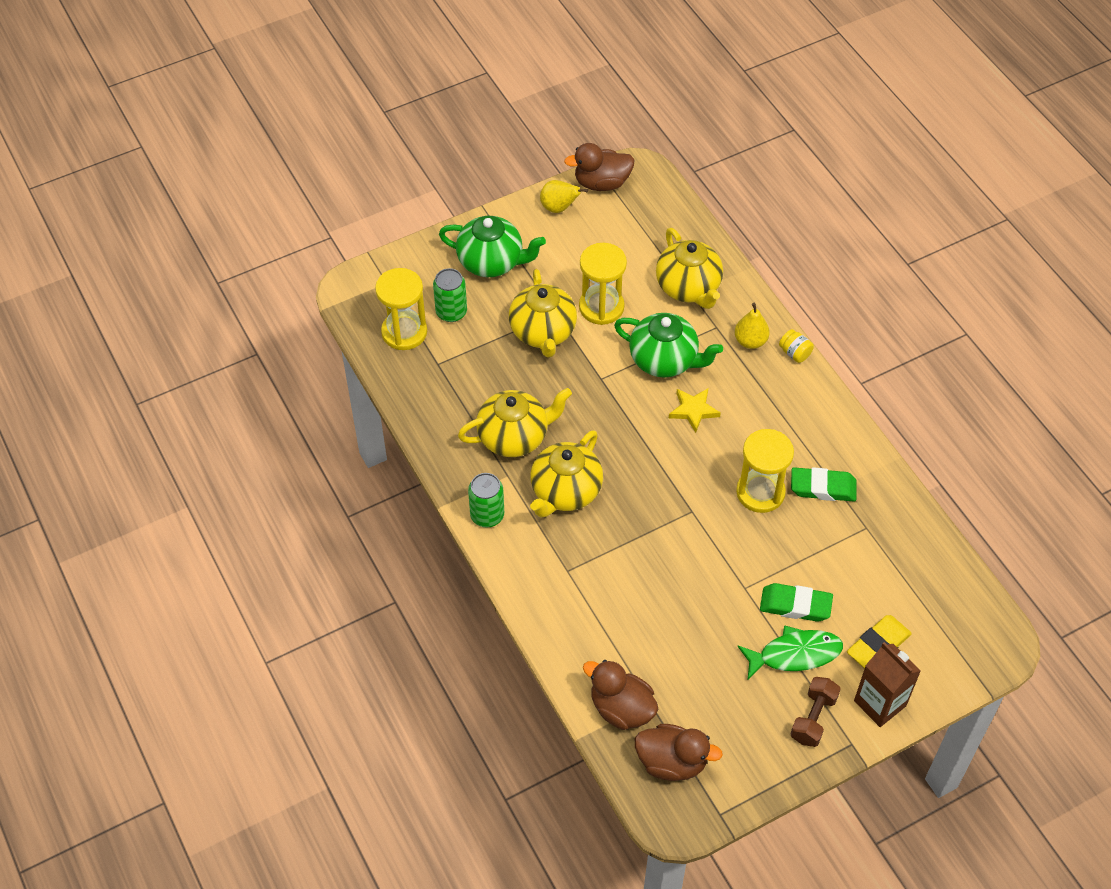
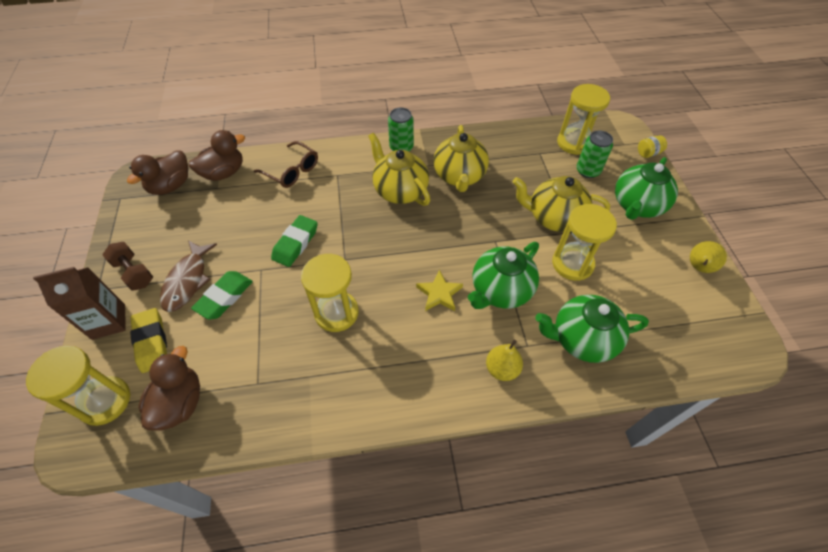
camera: 110 degrees right, 0 degrees up
(583, 626) = (292, 171): none -> brown glasses
(601, 183) = (732, 310): brown duck -> brown duck (180, 403)
(688, 288) = (581, 339): yellow teapot -> green teapot
(794, 353) = (475, 405): yellow jar -> yellow jar (648, 153)
(794, 654) = (187, 281): green fish -> brown fish
(823, 488) = (315, 364): green eraser -> green eraser (295, 243)
(952, 648) = (105, 401): none -> yellow hourglass

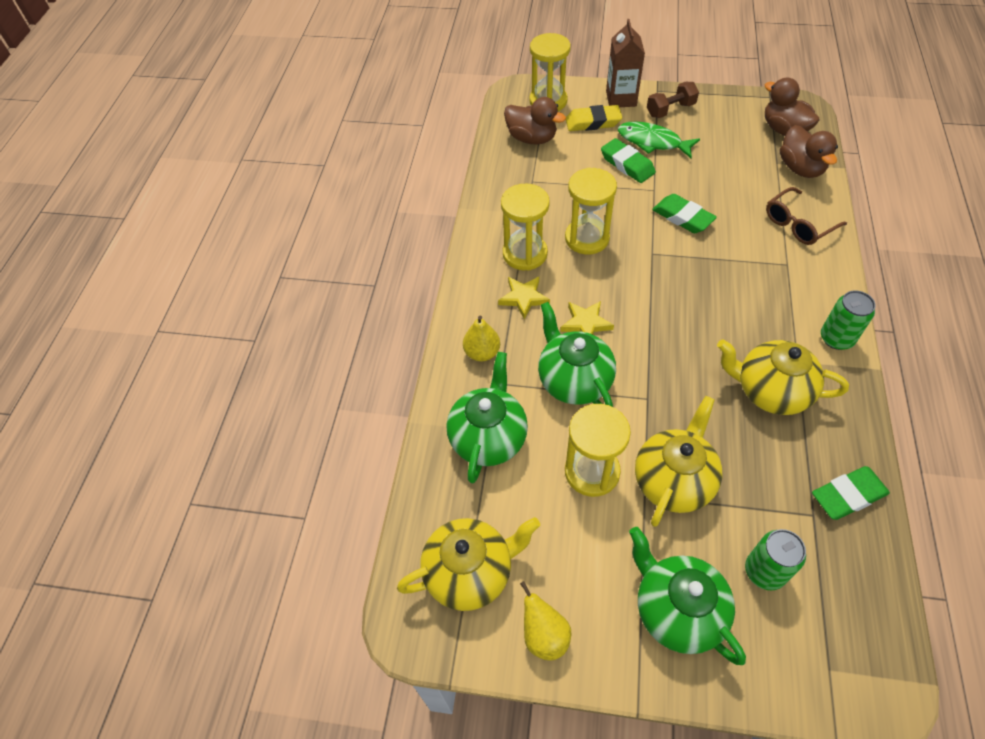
camera: 110 degrees right, 0 degrees up
(187, 281) = (652, 142): brown fish -> green fish
(400, 190) = (751, 320): yellow teapot -> yellow teapot (470, 572)
(426, 350) = (523, 298): none -> yellow star
(519, 140) = (848, 495): none -> green eraser
(574, 143) = (836, 580): yellow hourglass -> yellow hourglass (525, 254)
(648, 153) = (800, 701): yellow jar -> none

